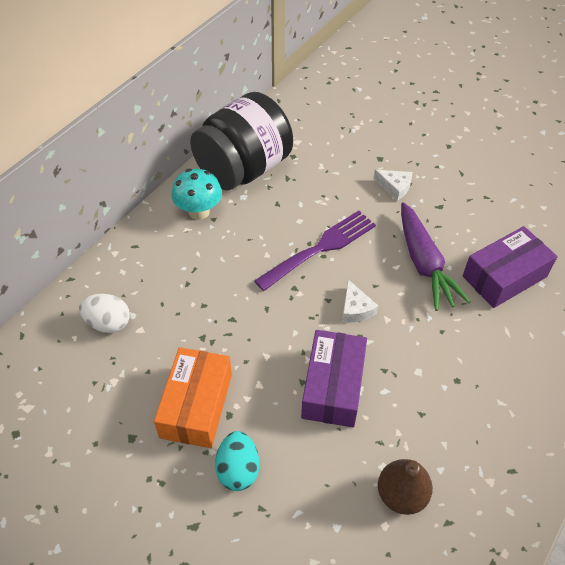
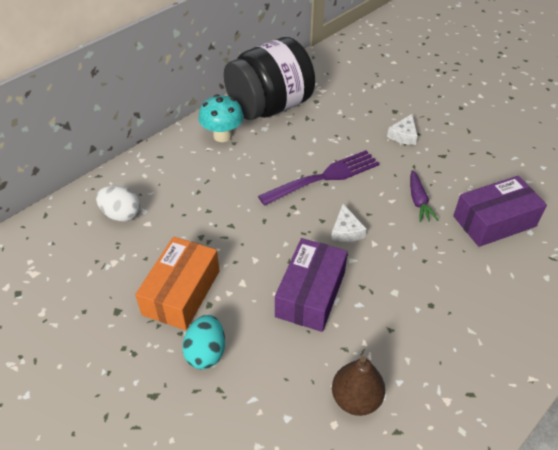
camera: 10 degrees right, 5 degrees down
(395, 187) = (403, 135): white cheese -> white cheese turned 75 degrees clockwise
(424, 264) = (418, 201): purple carrot -> purple carrot, size x0.55

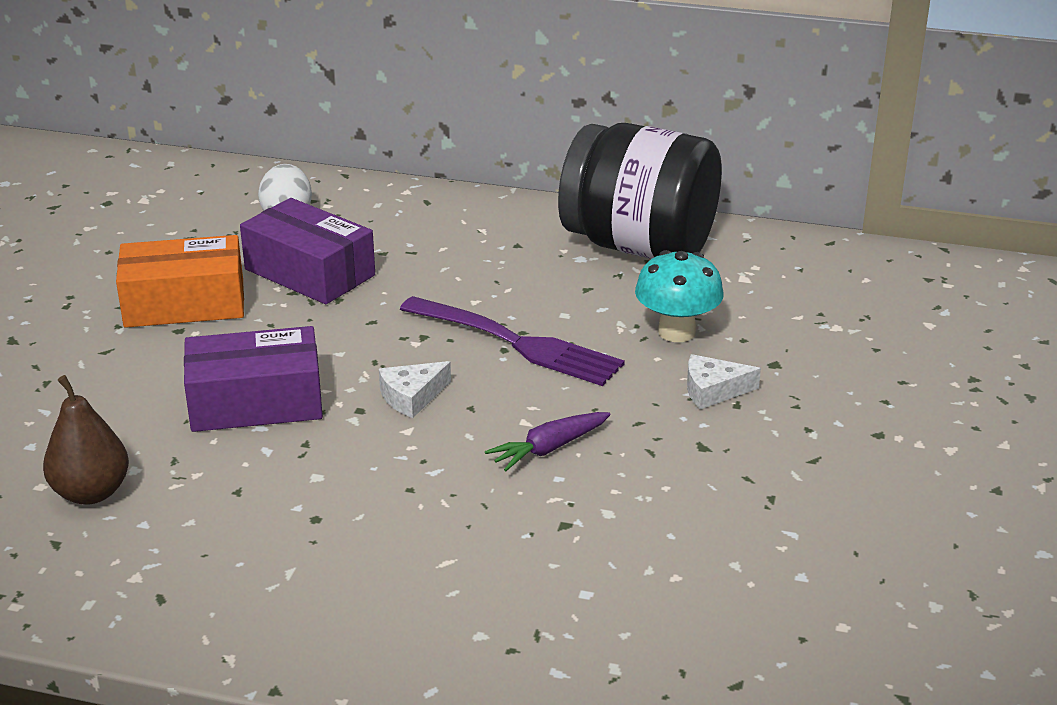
camera: 60 degrees right, 15 degrees down
(206, 352) = (98, 353): turquoise egg -> none
(222, 136) = (523, 231): turquoise mushroom -> turquoise mushroom (676, 332)
(494, 221) = (574, 544): purple box -> purple box (309, 272)

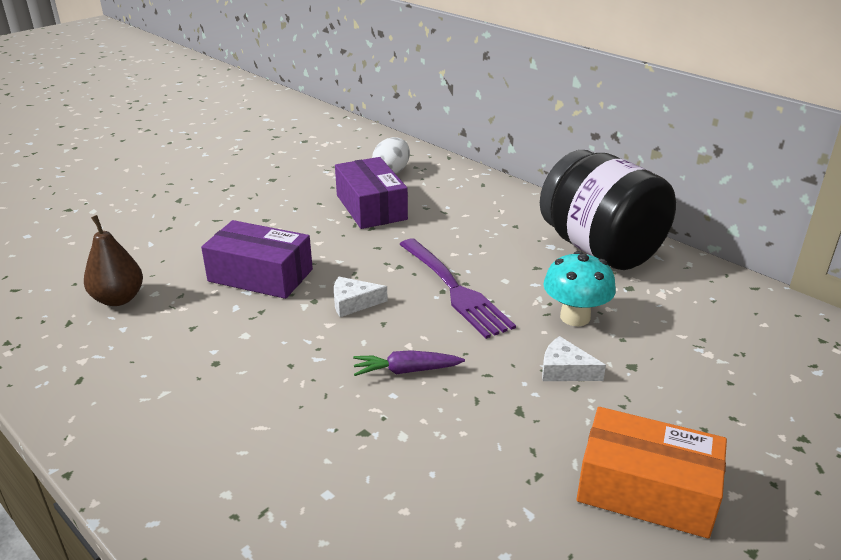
camera: 30 degrees right, 0 degrees up
(184, 303) = (284, 205): orange box -> orange box (646, 490)

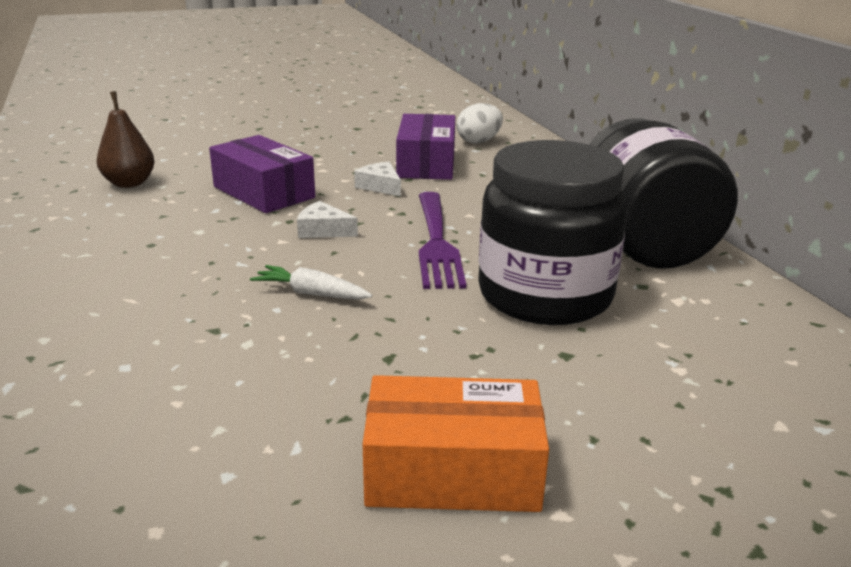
camera: 25 degrees right, 5 degrees down
(406, 371) = (311, 293): purple carrot -> white carrot
(565, 370) = (480, 337): white cheese -> white cheese (380, 186)
(575, 317) = (545, 295): turquoise mushroom -> black jar
(646, 490) = (452, 471): orange box -> orange box turned 45 degrees counterclockwise

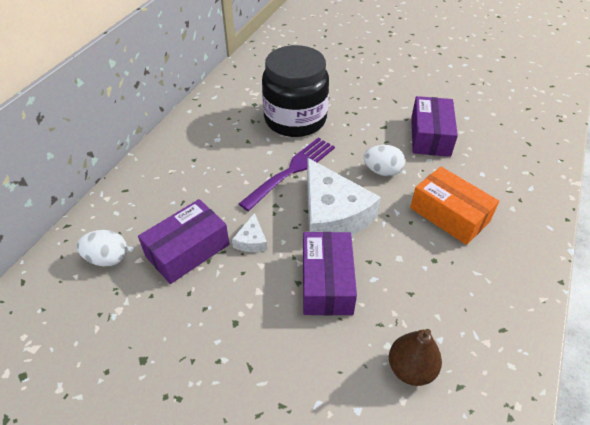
camera: 135 degrees left, 20 degrees up
(280, 384) = (430, 136): none -> purple box
(311, 293) = (382, 171): white carrot -> white egg
(323, 230) = (332, 214): white cheese -> white cheese, size x2.33
(452, 471) = (405, 88): orange box -> orange box (449, 214)
(643, 245) = (214, 118): black jar -> none

